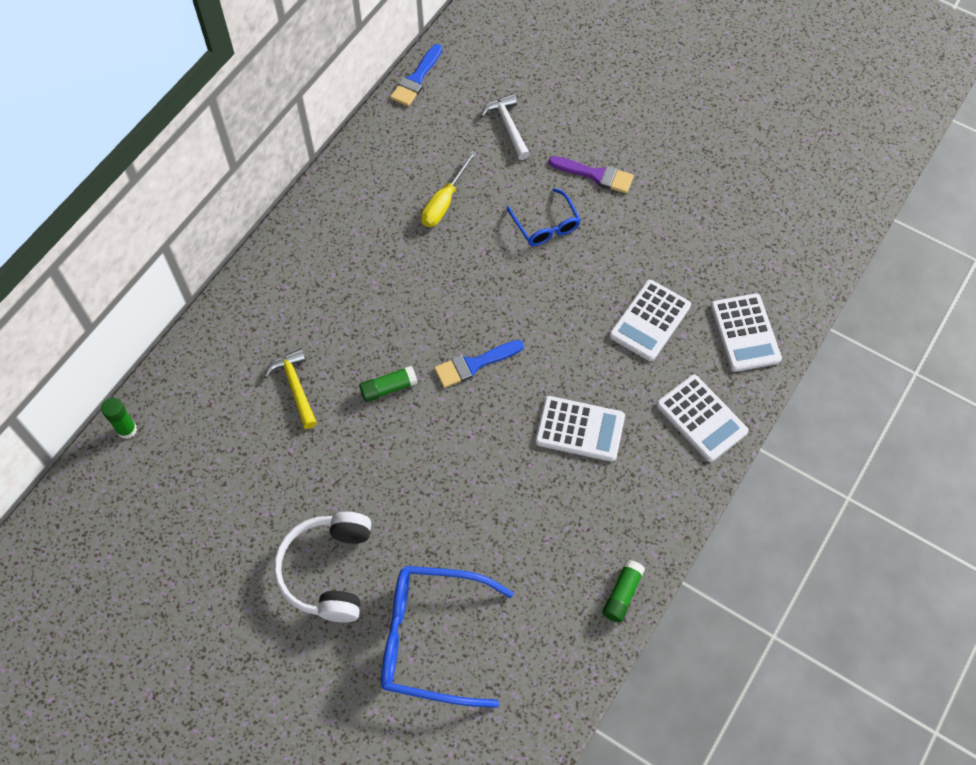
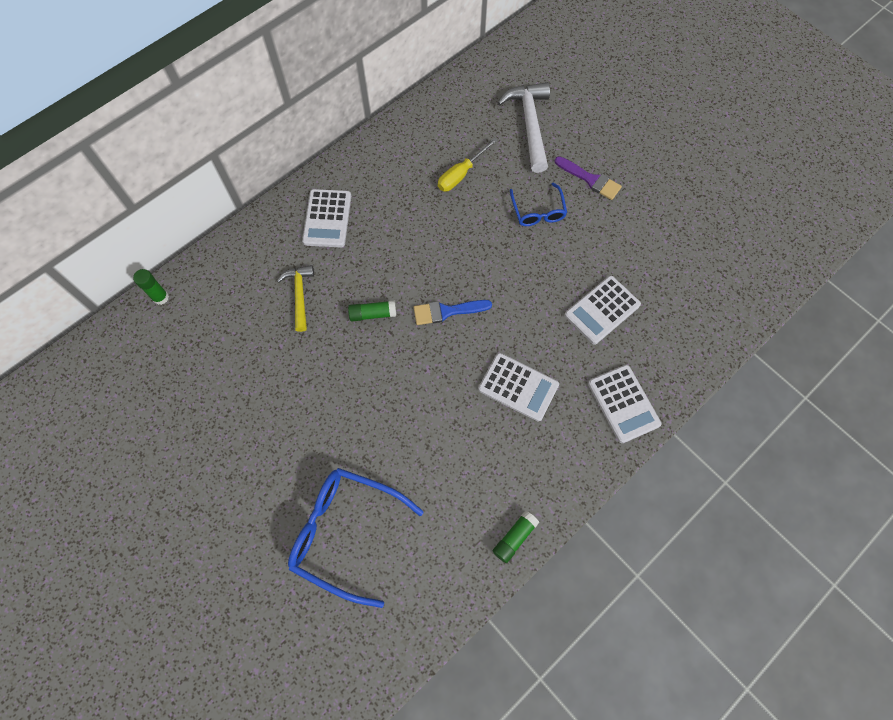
camera: 15 degrees right, 5 degrees up
(327, 571) = (279, 452): white headphones -> none
(416, 79) = (467, 72): blue brush -> none
(508, 126) = (530, 125): white hammer -> white hammer, size x1.62
(745, 333) = (680, 340): white calculator -> white calculator (327, 219)

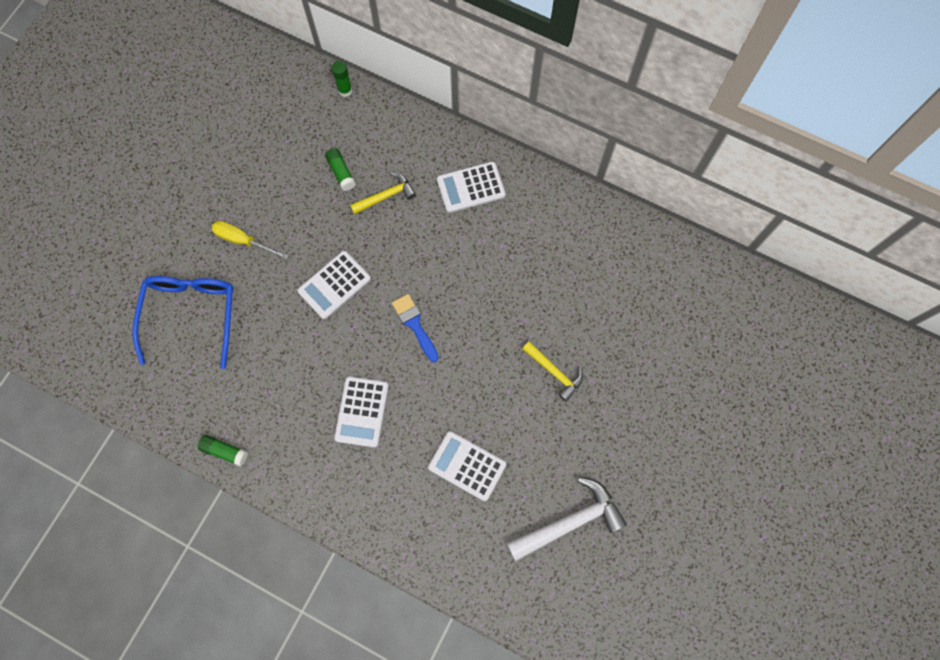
camera: 70 degrees right, 5 degrees up
(373, 314) = (389, 262): green glue stick -> green glue stick (341, 172)
(461, 174) = (567, 286): yellow screwdriver -> yellow screwdriver (243, 240)
(530, 125) = (655, 332): white hammer -> white hammer (570, 522)
(538, 211) = (554, 372): blue glasses -> yellow hammer
(590, 179) = (613, 412): purple brush -> none
(623, 403) = (377, 512): white calculator -> white calculator (334, 285)

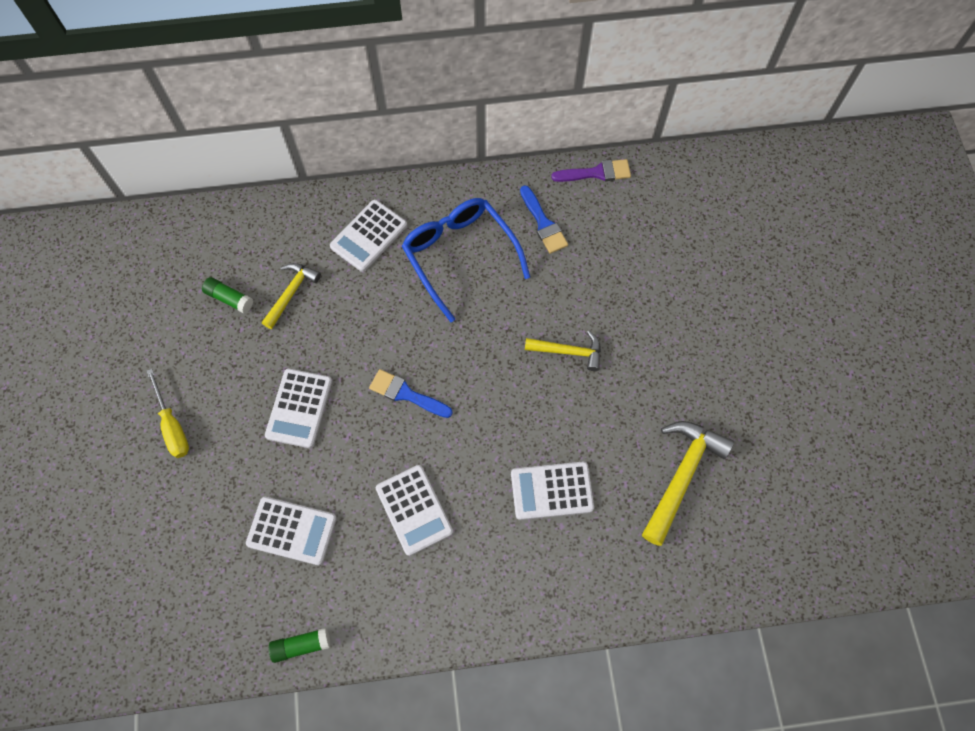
camera: 35 degrees left, 5 degrees down
(191, 316) = (168, 535): blue glasses -> blue glasses (460, 256)
(243, 240) = (172, 426): yellow screwdriver -> yellow screwdriver turned 105 degrees counterclockwise
(271, 368) = (292, 530): none -> white calculator
(345, 90) = (178, 220): green glue stick -> none
(570, 522) = (681, 476): white hammer -> yellow hammer
(608, 261) = (543, 223): none -> blue brush
(680, 247) = (596, 173): none -> purple brush

